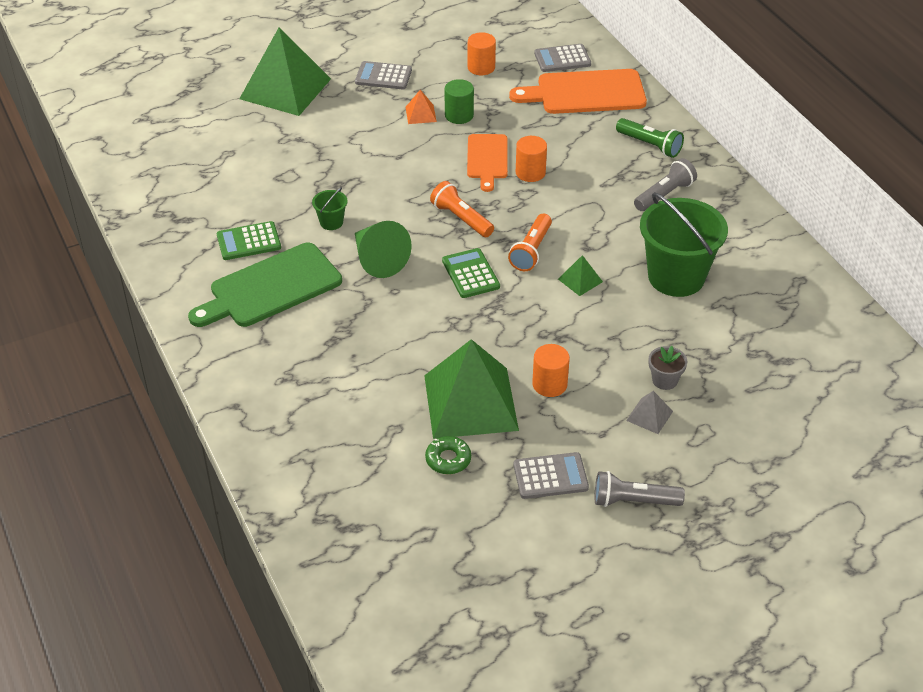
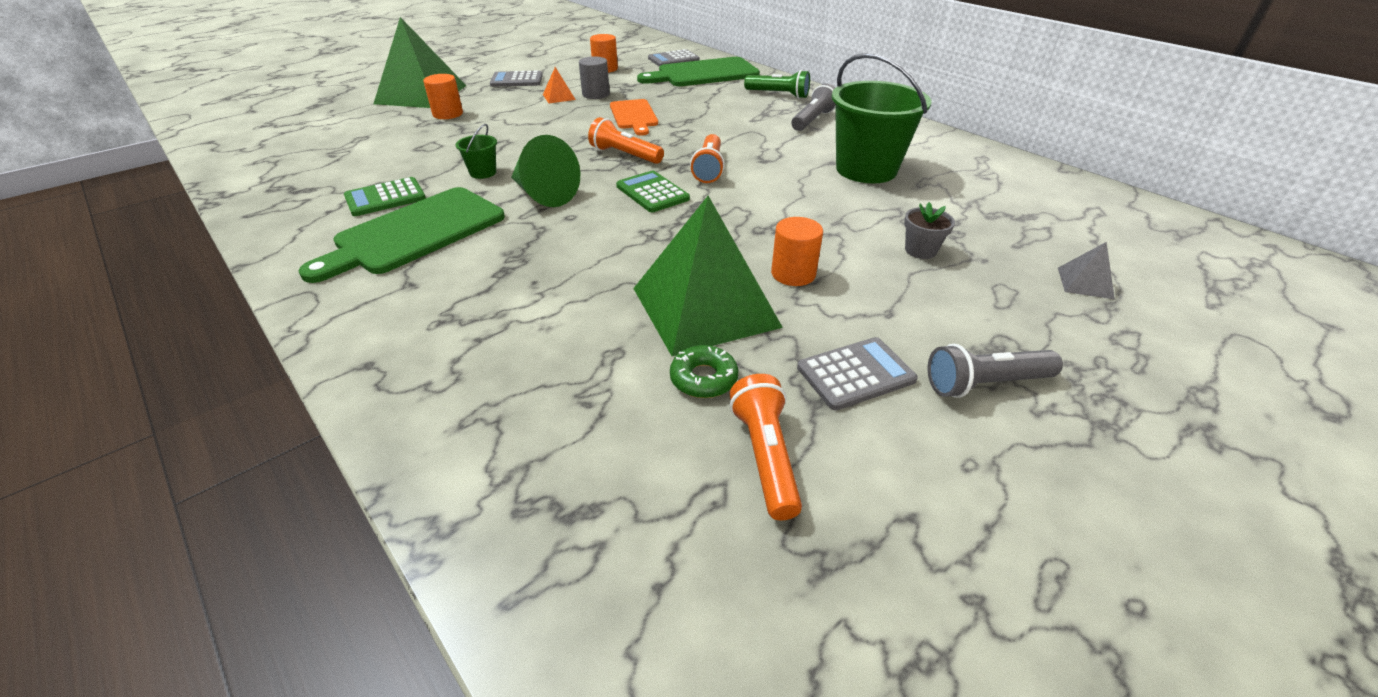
camera: 15 degrees left, 5 degrees down
(459, 115) = (596, 94): green cylinder -> grey cylinder
(465, 518) = (765, 456): none -> orange flashlight
(530, 173) = (679, 120): orange cylinder -> orange cylinder (448, 114)
(580, 280) = (772, 183): green pyramid -> none
(585, 93) = (703, 73): orange cutting board -> green cutting board
(649, 416) = (930, 286): grey pyramid -> grey pyramid (1085, 283)

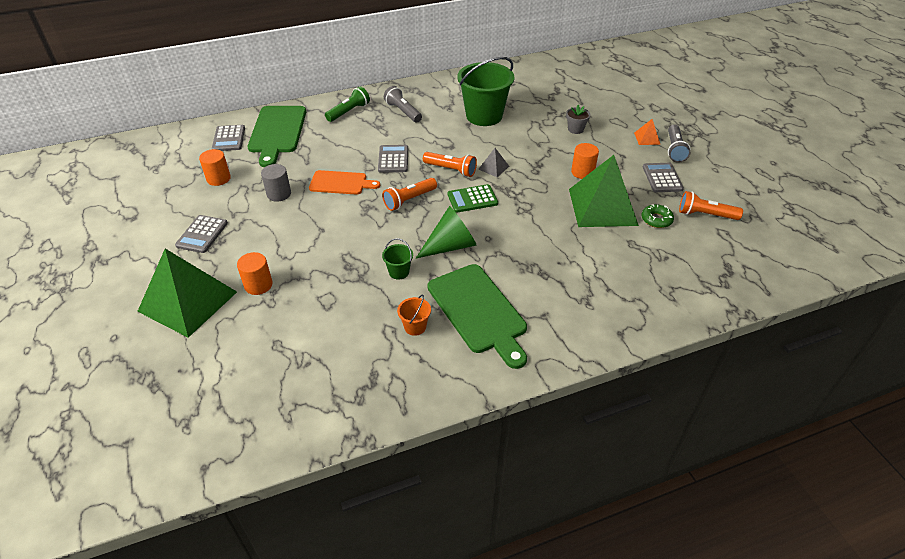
camera: 70 degrees left, 5 degrees up
(385, 198) = (415, 327): green calculator -> orange bucket
(559, 97) = (268, 214): orange pyramid -> orange pyramid (647, 138)
(703, 132) = (393, 159): none -> grey calculator
(1085, 283) = (616, 99): grey pyramid -> grey pyramid (493, 167)

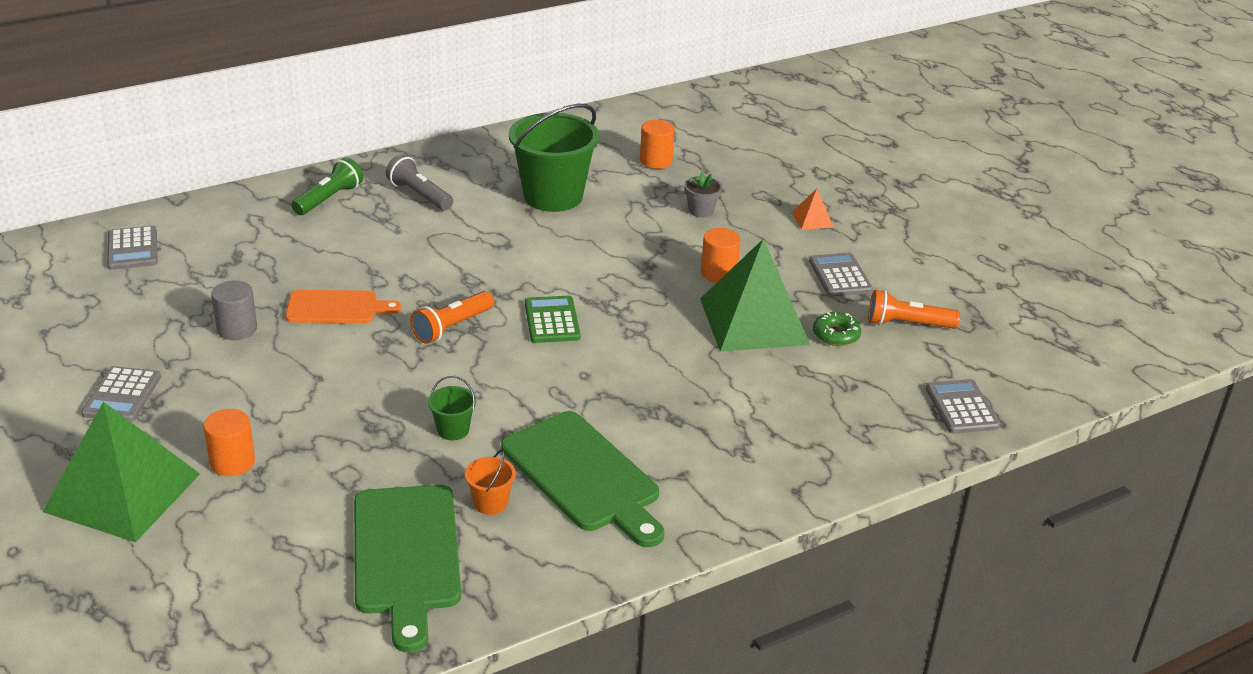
camera: 10 degrees left, 10 degrees down
(218, 178) = (129, 311): orange cylinder -> orange cylinder (656, 161)
(277, 132) = (213, 235): green cutting board -> green cutting board (406, 556)
(393, 159) = (416, 268): grey calculator -> grey calculator (961, 407)
(451, 170) = (511, 279): orange flashlight -> none
(451, 246) = (528, 389): green cone -> none
(472, 199) = (552, 320): green calculator -> green calculator turned 105 degrees clockwise
(493, 167) = (579, 273): grey pyramid -> none
(674, 149) = (855, 234): grey flashlight -> none

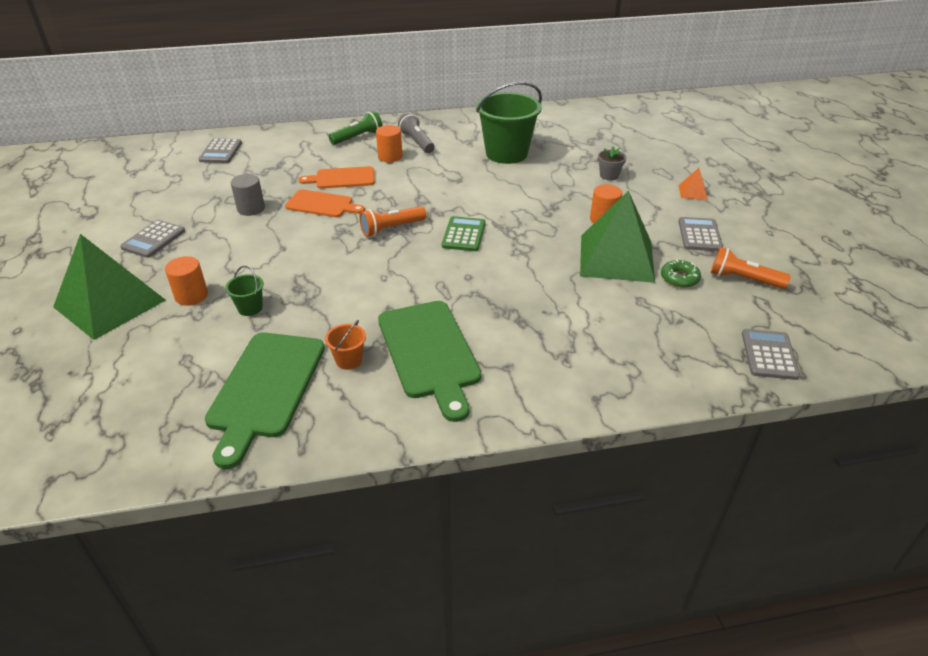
camera: 20 degrees right, 5 degrees up
(342, 265) = (342, 178): none -> orange cutting board
(453, 430) = (352, 300): green bucket -> green bucket (250, 308)
(656, 161) = (590, 140): orange cylinder -> orange cylinder (390, 157)

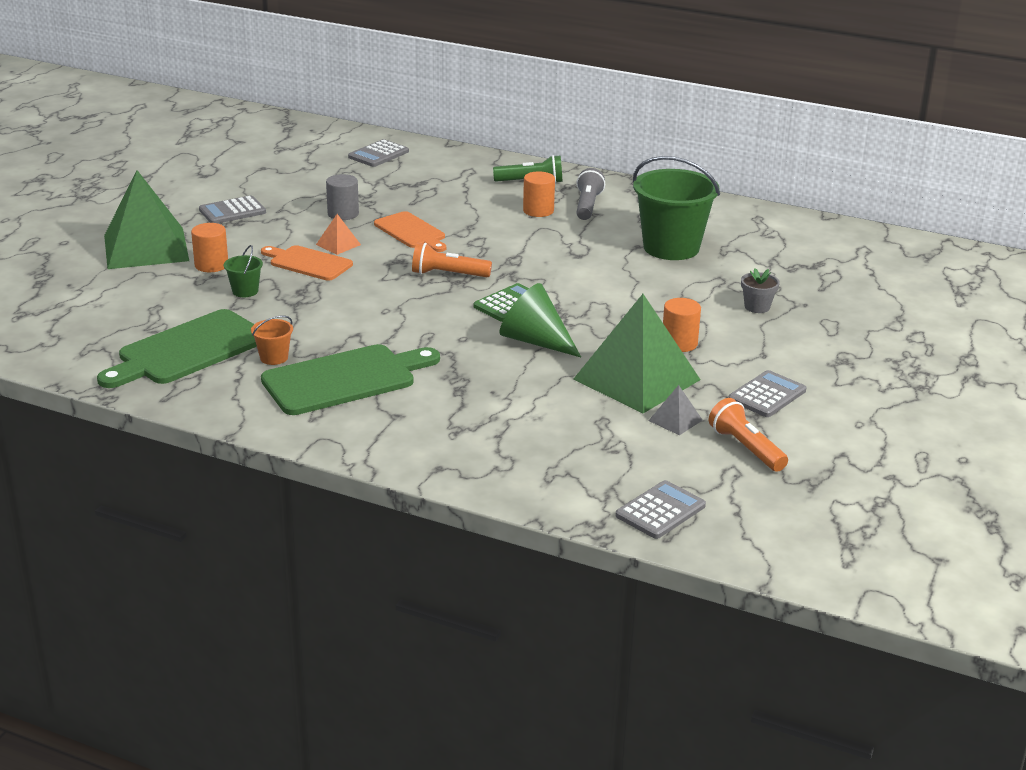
camera: 35 degrees right, 10 degrees down
(342, 178) = (461, 215): orange cutting board -> orange cutting board (308, 263)
(429, 353) = (345, 379): green cutting board -> green cutting board turned 135 degrees counterclockwise
(517, 257) = (535, 341): none -> green cone
(679, 278) = (675, 420): green donut -> grey pyramid
(693, 192) = (833, 356): orange pyramid -> orange pyramid (338, 244)

